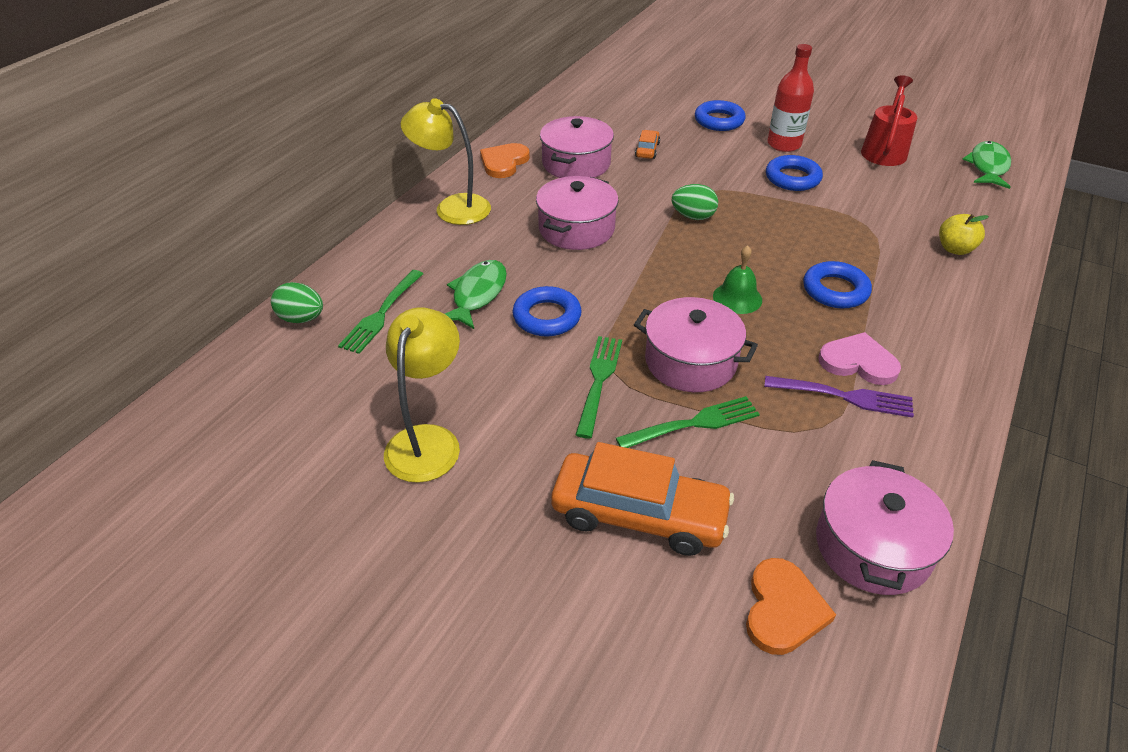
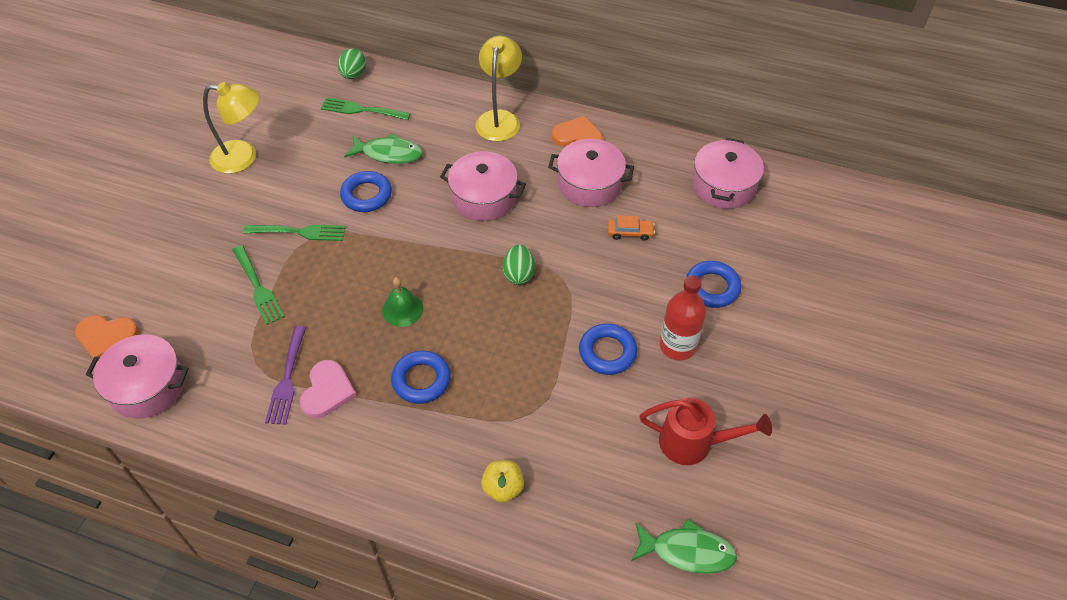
camera: 80 degrees right, 10 degrees up
(639, 514) = (180, 264): orange car -> none
(690, 361) = (322, 282): pink pot -> pink pot (723, 186)

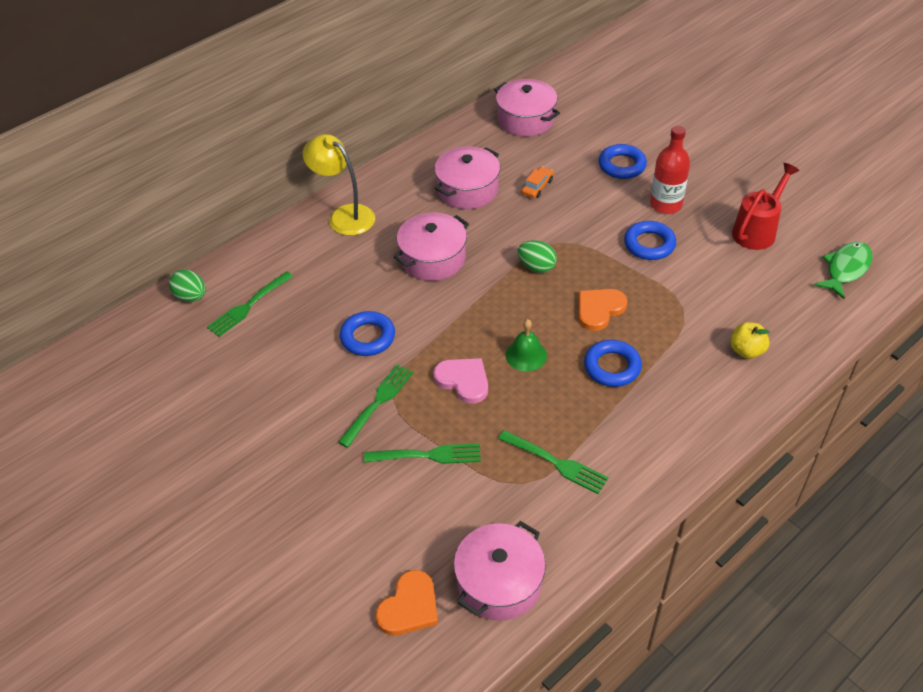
camera: 60 degrees left, 5 degrees down
(243, 157) = (236, 419): yellow lamp -> none
(287, 378) = (555, 462): purple fork -> green fork
(327, 391) = (587, 436): pink heart -> pink heart (463, 380)
(388, 153) = (325, 304): green fish -> none
(578, 137) = (407, 176): orange heart -> orange heart (599, 309)

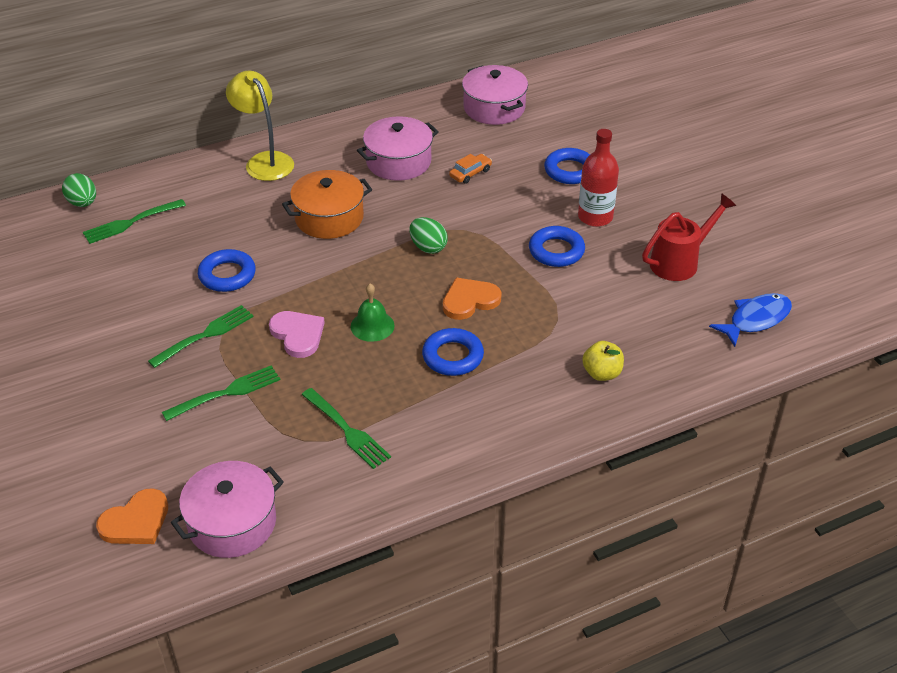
camera: 15 degrees right, 5 degrees down
(427, 455) = (226, 393): green fork -> green fork turned 45 degrees counterclockwise
(433, 258) = (329, 218): pink pot -> orange pot
(845, 269) = (755, 319): green fish -> blue fish

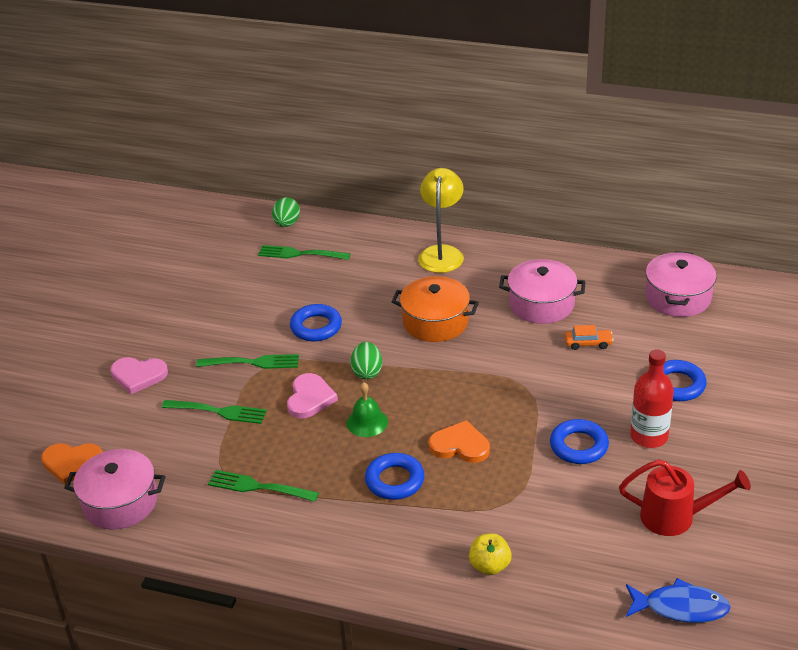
camera: 45 degrees right, 5 degrees down
(103, 408) = (138, 375): none -> pink heart
(346, 430) = (259, 487): green fork -> green fork turned 105 degrees clockwise
(428, 247) = (480, 385): green egg -> green egg (367, 372)

